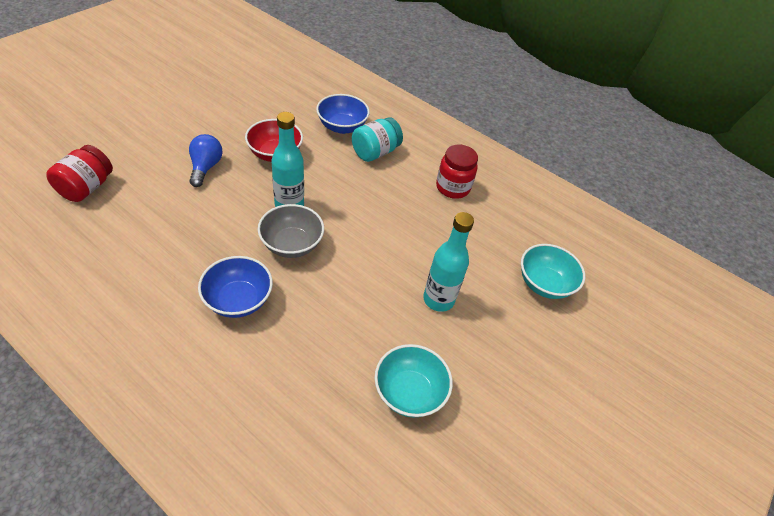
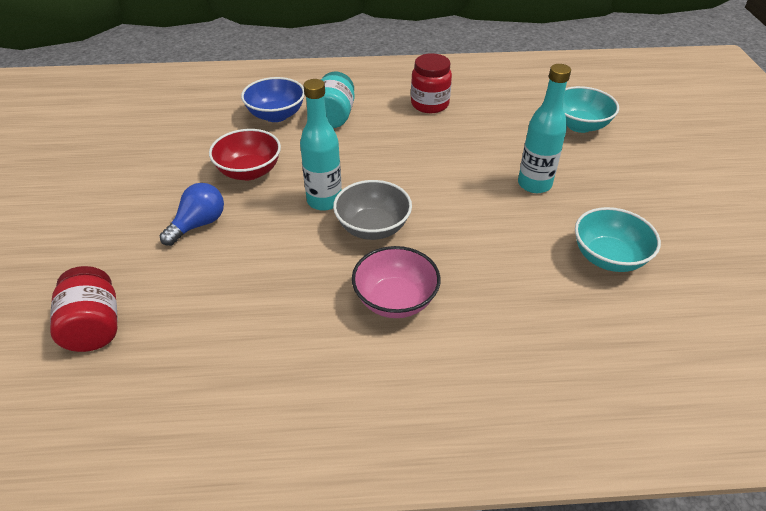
camera: 35 degrees left, 5 degrees down
(205, 167) = (198, 224): blue light bulb -> blue light bulb turned 75 degrees clockwise
(238, 300) = (395, 300): blue bowl -> pink bowl

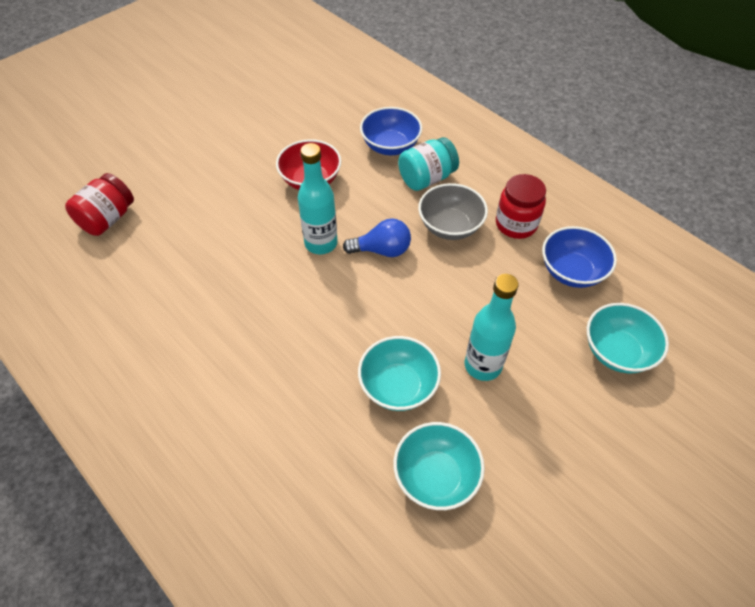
camera: 50 degrees right, 10 degrees up
(198, 224) = (233, 196): blue light bulb -> blue light bulb (382, 250)
(373, 227) = (319, 291): grey bowl -> grey bowl (450, 226)
(395, 300) = (255, 355): pink bowl -> none
(497, 106) = (571, 271): none -> blue bowl
(512, 234) = (398, 386): none -> turquoise bowl

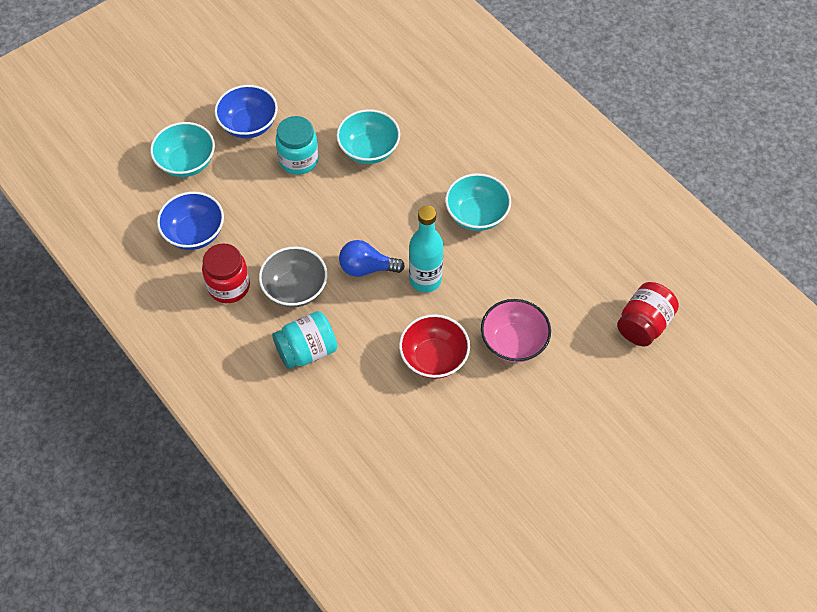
camera: 175 degrees left, 5 degrees up
(236, 197) = (513, 342): none -> pink bowl
(390, 146) = (339, 401): blue bowl -> blue bowl (249, 125)
(436, 476) = (351, 92): turquoise bowl -> turquoise bowl (476, 215)
(483, 365) = (299, 160): turquoise bottle -> turquoise jar

